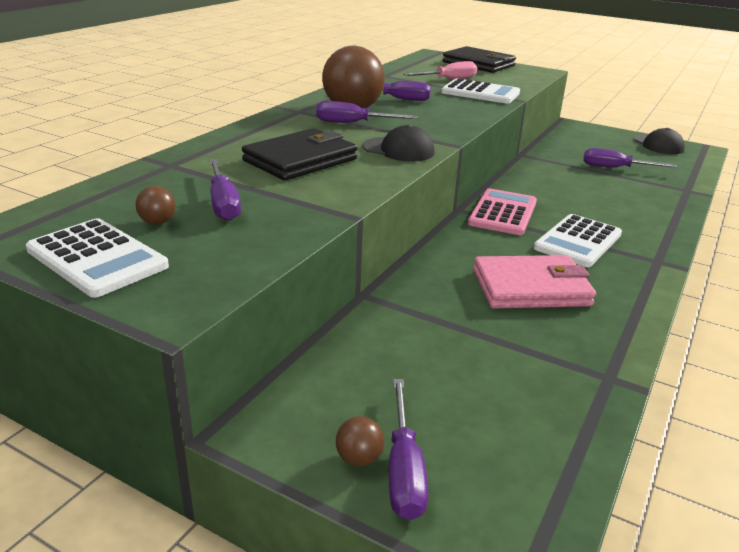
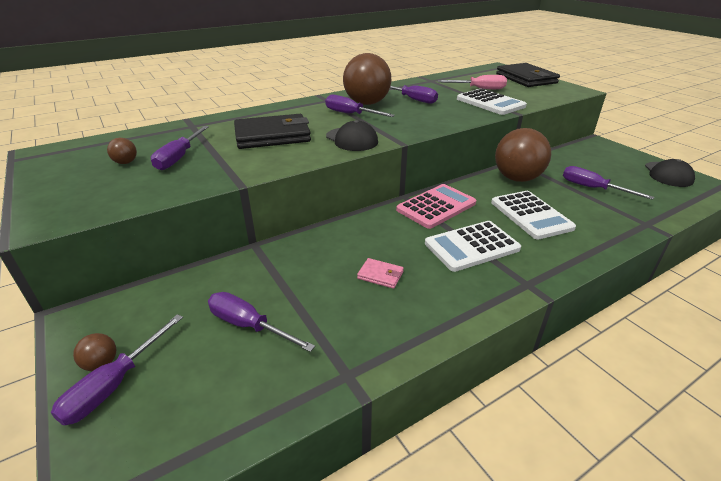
camera: 30 degrees right, 5 degrees up
(97, 258) = (61, 179): white calculator -> white calculator (530, 215)
(467, 370) = (249, 326): none -> purple screwdriver
(531, 288) = (380, 275): pink wallet -> pink wallet, size x0.44
(543, 171) = (517, 178): none -> brown ball

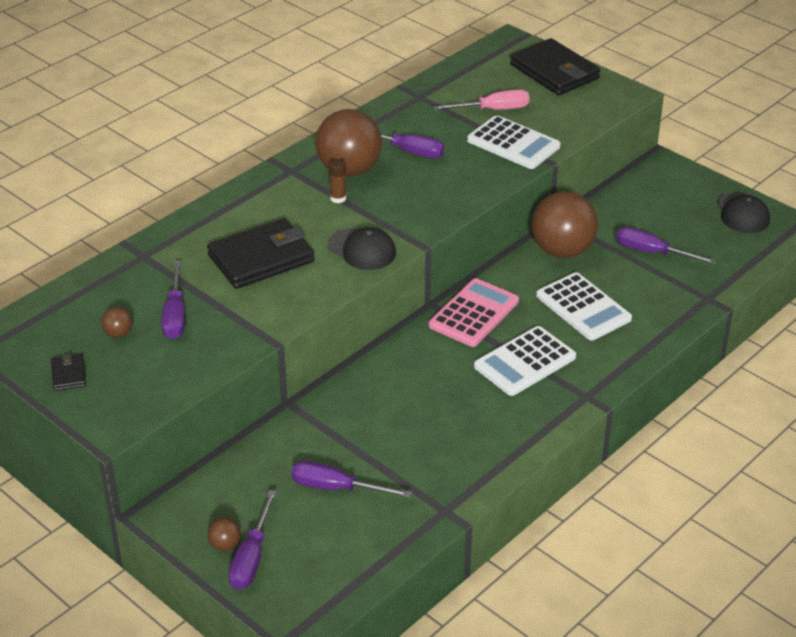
camera: 15 degrees left, 5 degrees up
(57, 181) = (68, 374): none -> black wallet
(350, 114) = (338, 198): purple screwdriver -> brown glue stick
(380, 275) = (440, 413): pink wallet -> none

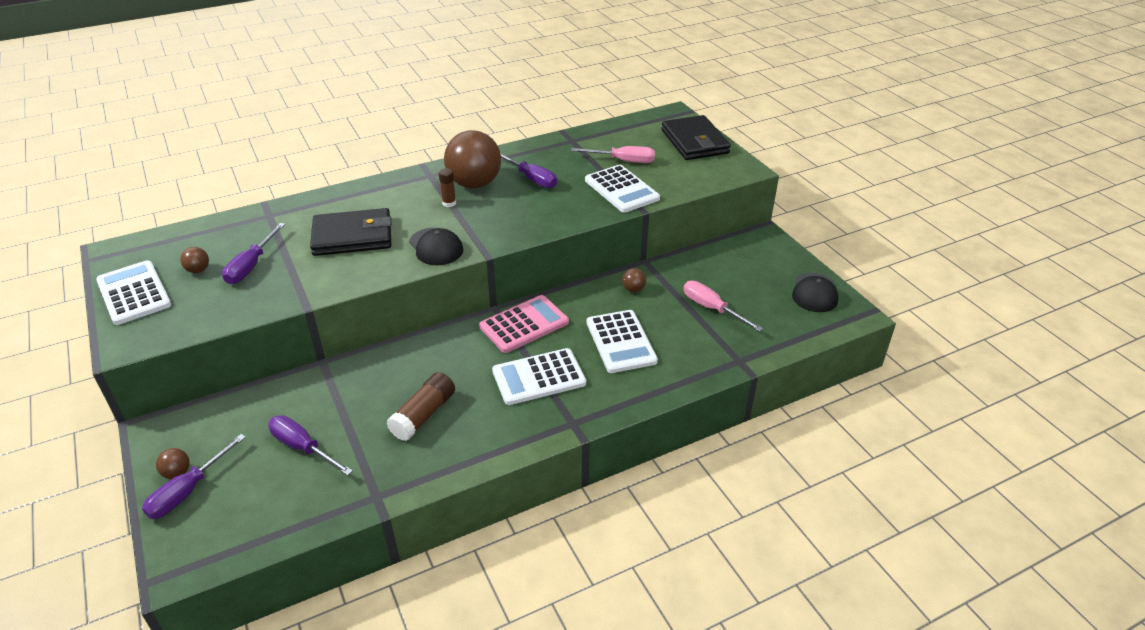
camera: 20 degrees right, 0 degrees up
(68, 374) = (134, 293): black wallet -> white calculator
(435, 426) = (423, 415): none -> brown glue stick
(562, 251) = (633, 289): brown ball -> brown ball, size x0.41
(652, 252) = (712, 309): purple screwdriver -> pink screwdriver

